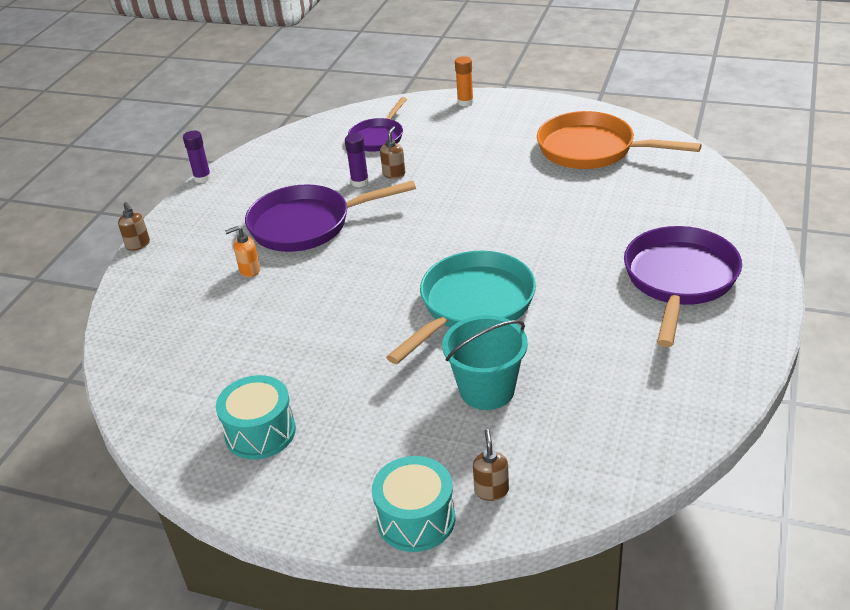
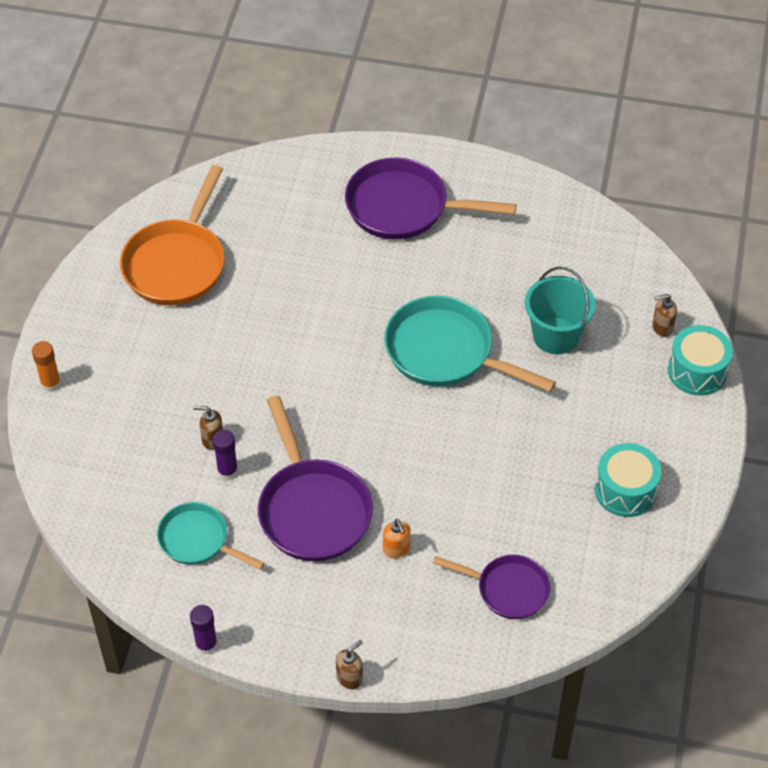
camera: 100 degrees left, 15 degrees up
(297, 171) = (198, 540): none -> turquoise pan
(378, 137) = (126, 465): purple pan -> purple pan (508, 589)

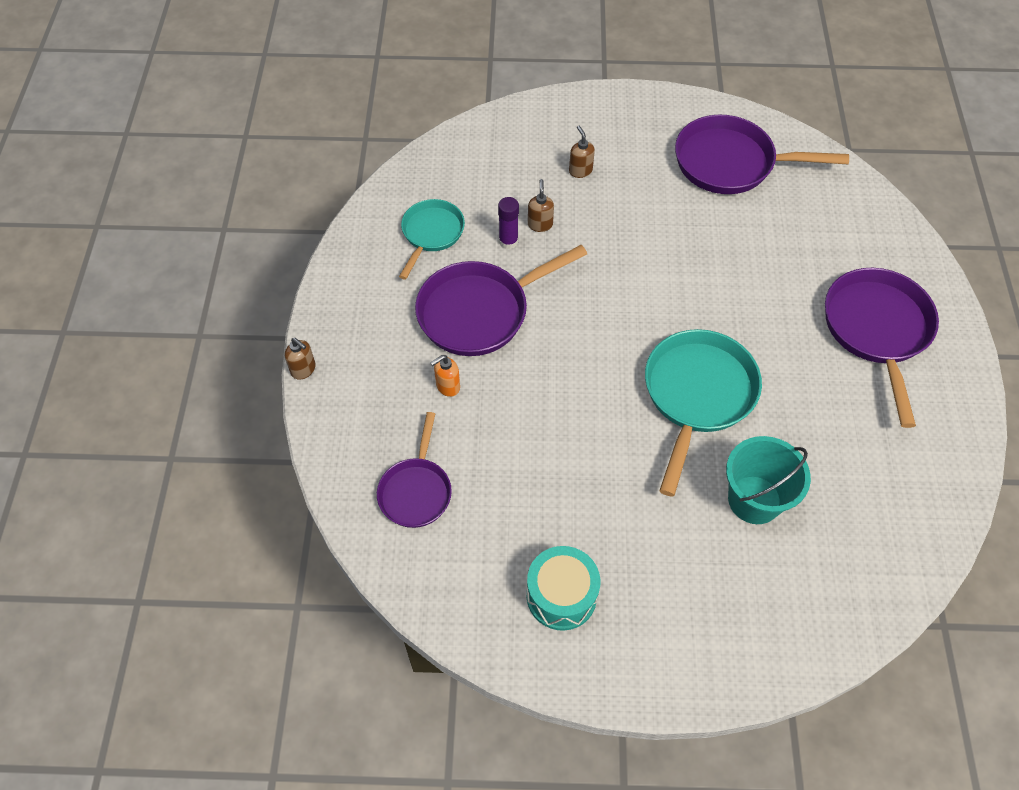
camera: 80 degrees right, 5 degrees up
(50, 383) = (571, 106): orange glue stick -> none
(177, 263) = (730, 163): orange pan -> purple pan
(206, 644) = (327, 259): purple glue stick -> none
(662, 327) = (805, 616): brown soap dispenser -> brown soap dispenser (580, 171)
(697, 371) = (753, 664): turquoise drum -> none

